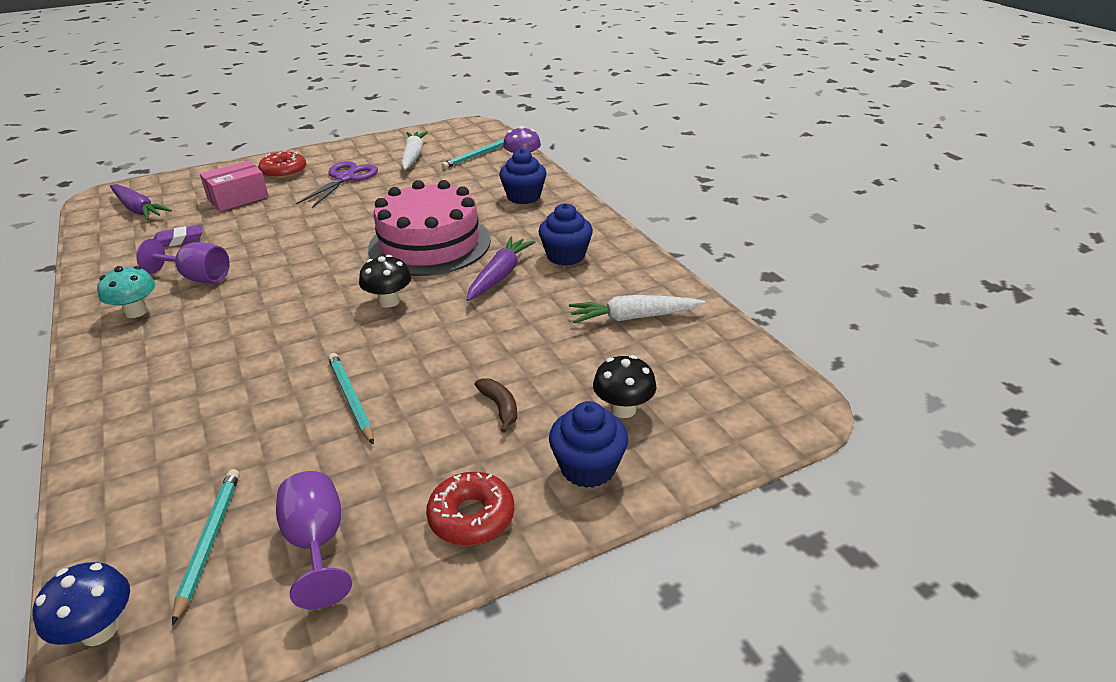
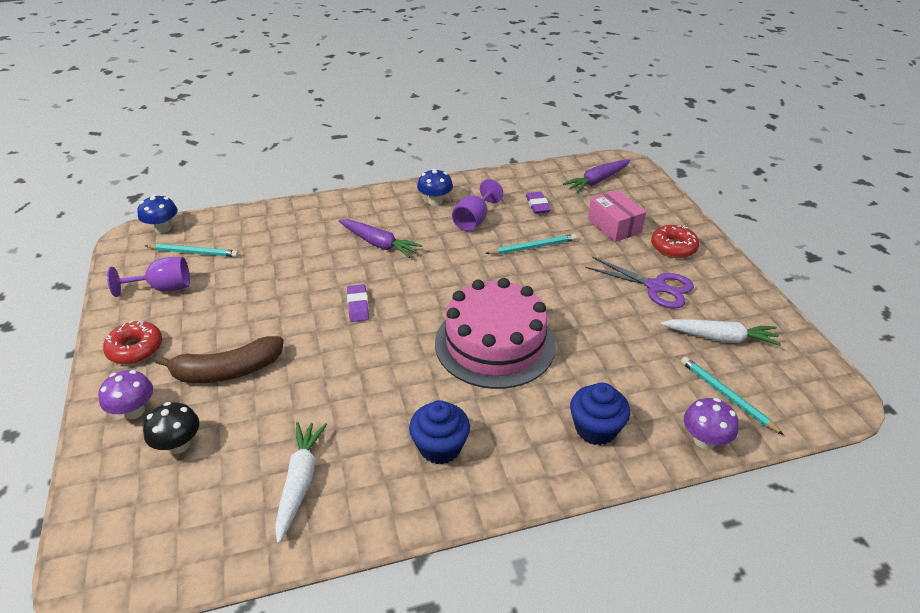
camera: 100 degrees right, 5 degrees up
(136, 312) = (435, 201): turquoise mushroom -> blue mushroom
(350, 399) = (282, 298): turquoise pencil -> turquoise pencil (533, 247)
(369, 333) = (358, 306): none -> purple eraser
(389, 301) = (400, 316): black mushroom -> none
(500, 275) = (417, 389): purple carrot -> purple carrot (378, 244)
(500, 407) = (227, 371): brown banana -> brown banana, size x2.01
(588, 467) = (134, 411): blue cupcake -> purple mushroom

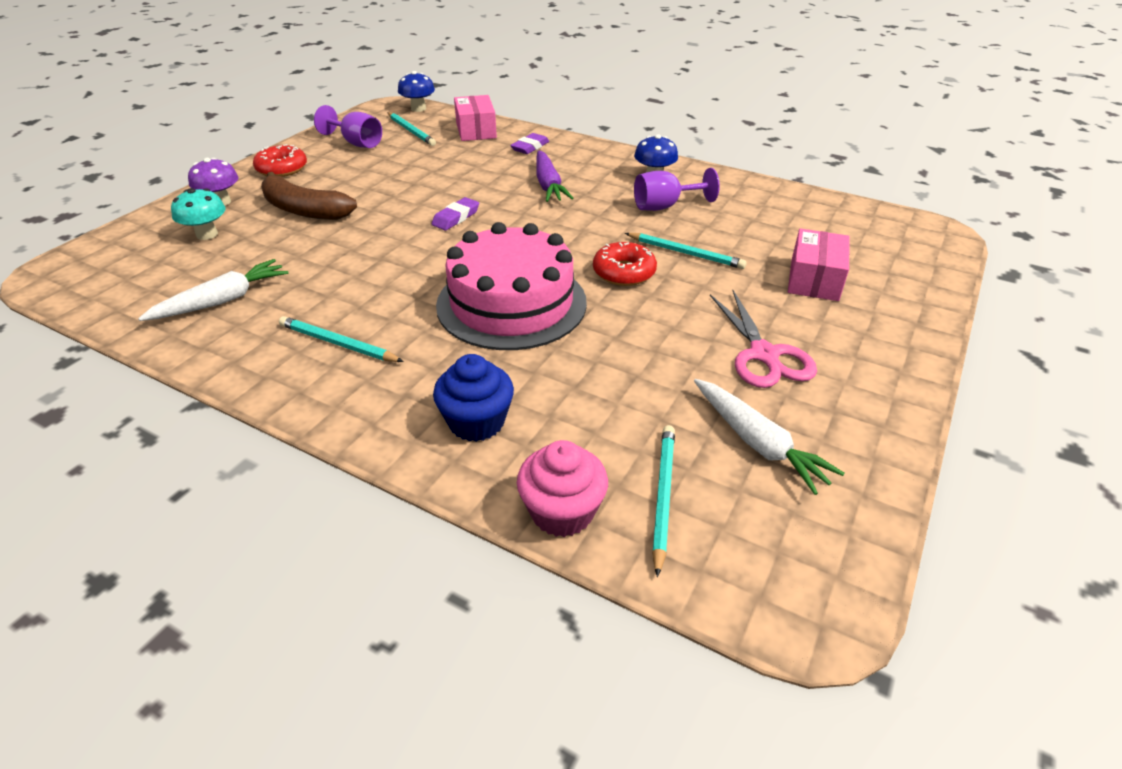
camera: 45 degrees right, 0 degrees up
(178, 445) = (207, 234): black mushroom -> turquoise mushroom
(249, 225) = (476, 130): none -> pink box
(440, 447) = (338, 344): blue cupcake -> turquoise pencil
(537, 205) = (754, 224): purple eraser -> purple eraser (530, 147)
(597, 181) = (867, 233): purple carrot -> none
(656, 287) = (764, 355): purple scissors -> pink scissors
(673, 247) = (857, 333): red donut -> red donut (624, 272)
(704, 440) = (562, 512): purple mushroom -> pink cupcake

